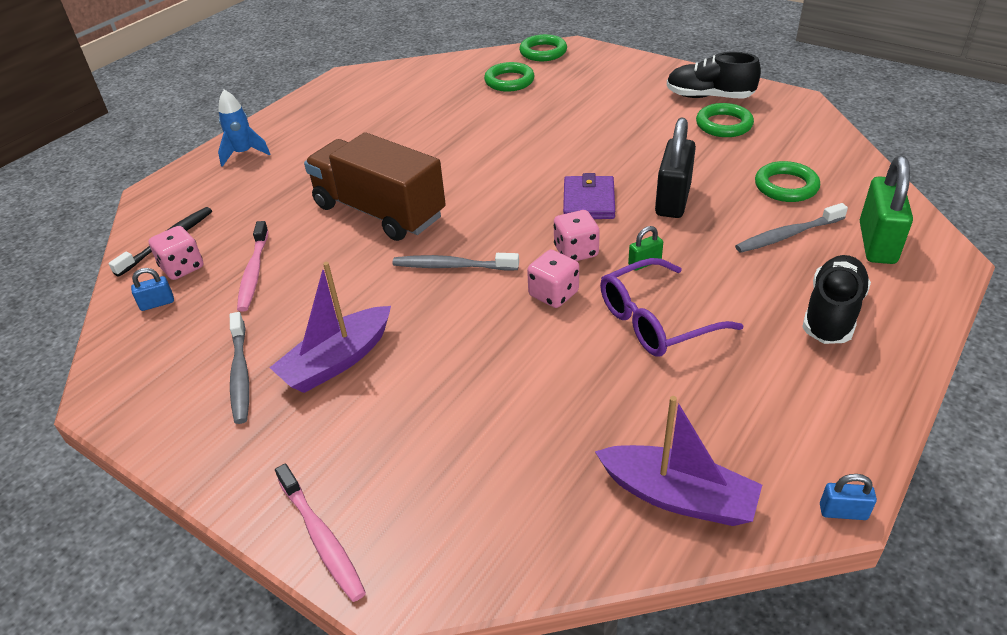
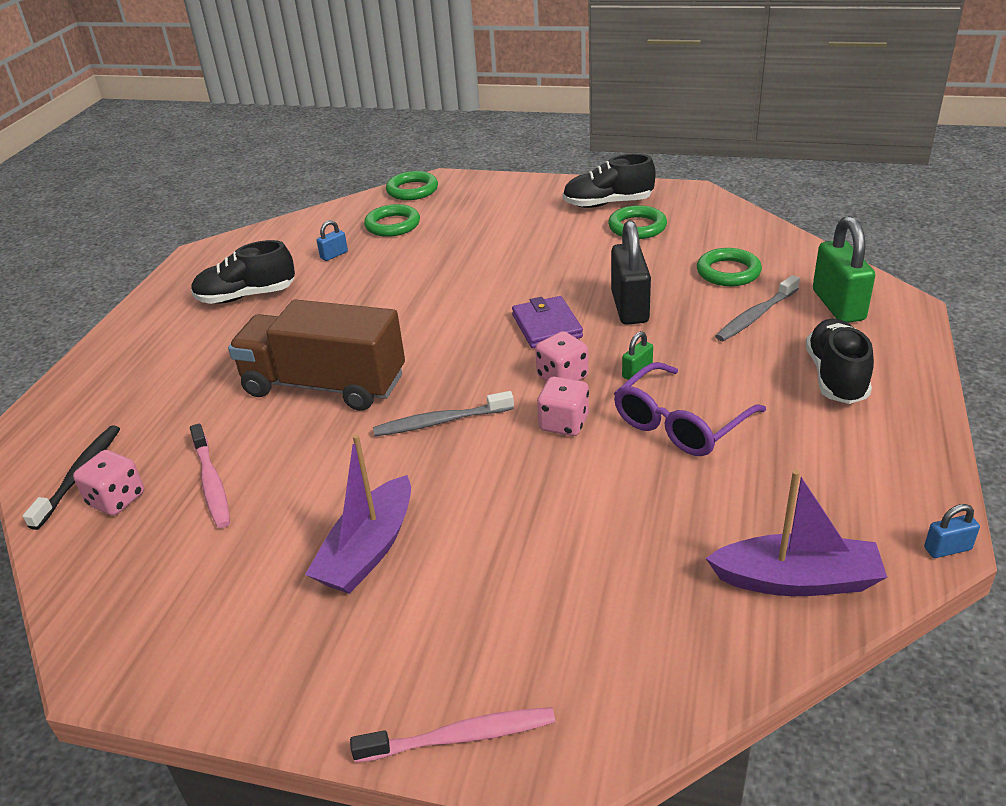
camera: 20 degrees left, 5 degrees down
(157, 303) = (107, 546): blue padlock -> blue padlock (334, 255)
(240, 374) = (261, 595): grey toothbrush -> none
(244, 153) = (121, 359): blue rocket -> none
(322, 538) = (461, 737): pink toothbrush -> pink toothbrush turned 45 degrees counterclockwise
(361, 121) = (246, 296): none -> black shoe

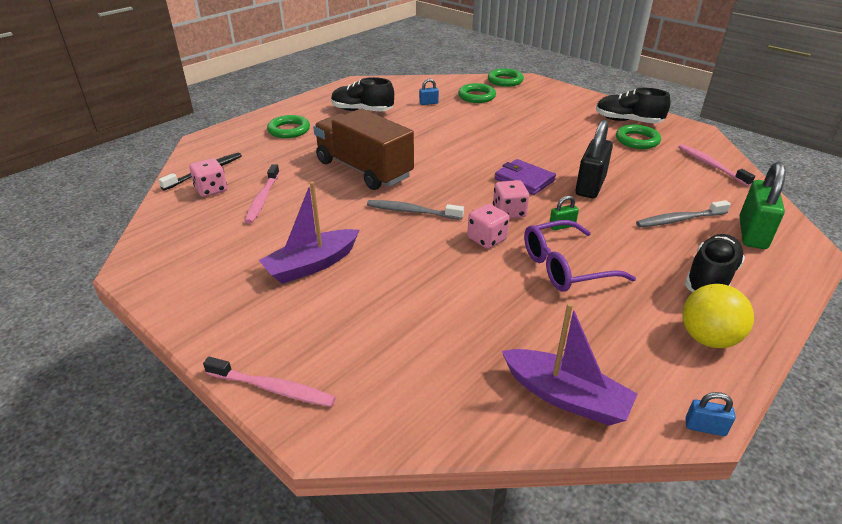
camera: 25 degrees right, 0 degrees up
(546, 326) = (524, 180): purple wallet -> purple wallet turned 60 degrees counterclockwise
(728, 272) = (681, 186): green ring -> green ring (289, 130)
(739, 234) = (711, 165): none -> pink toothbrush
(881, 448) = (707, 338): none -> yellow ball

